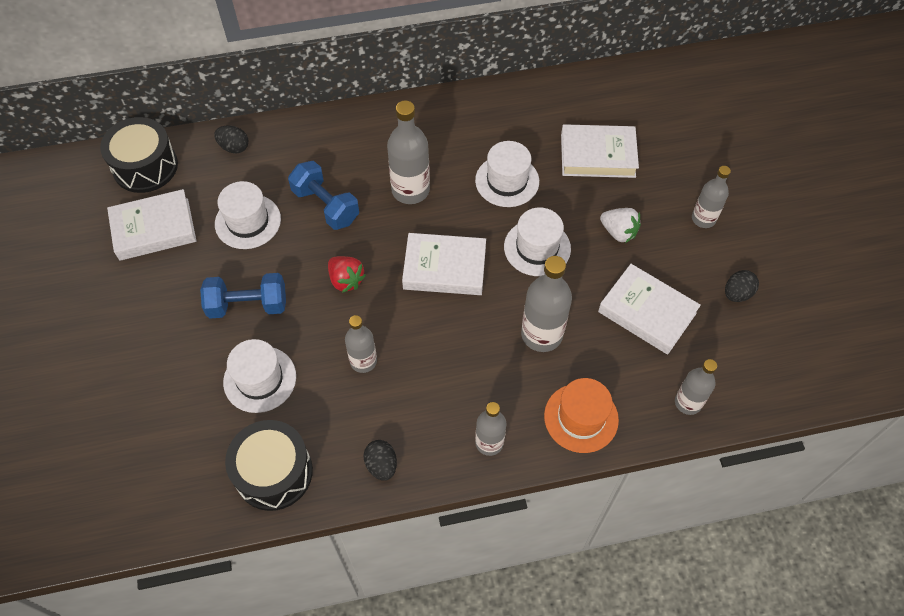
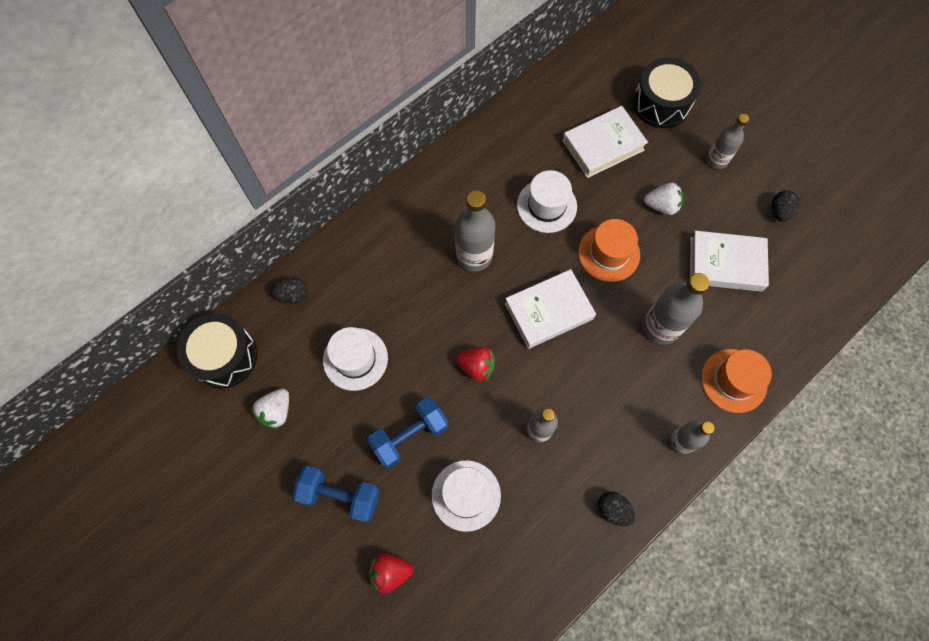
camera: 30 degrees left, 10 degrees up
(151, 404) = (390, 572): none -> red strawberry
(154, 229) = (276, 411): white book -> white strawberry
(274, 472) = (533, 568): black drum -> black drum (661, 103)
(326, 206) = (412, 308): blue dumbbell -> blue dumbbell (340, 495)
(537, 248) = (609, 253): white hat -> orange hat
(688, 402) = (800, 323): grey bottle -> none

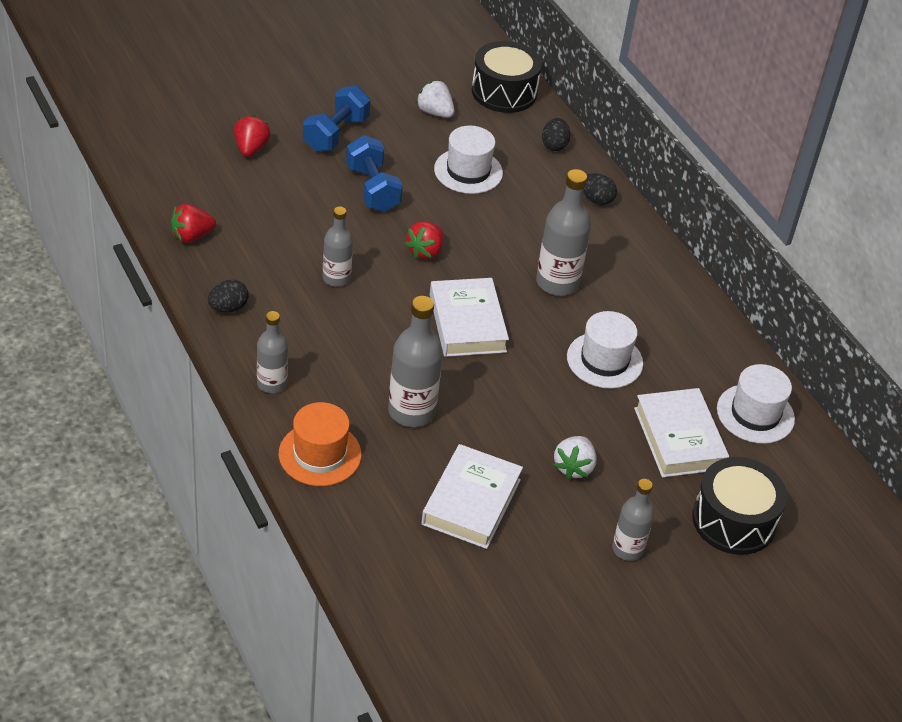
camera: 100 degrees right, 25 degrees down
(466, 495) = (296, 211): white hat -> white hat (755, 414)
(536, 580) = (191, 236): none -> red strawberry
(609, 253) = (523, 396): orange hat -> none
(779, 212) = (528, 588): black egg -> black egg (596, 199)

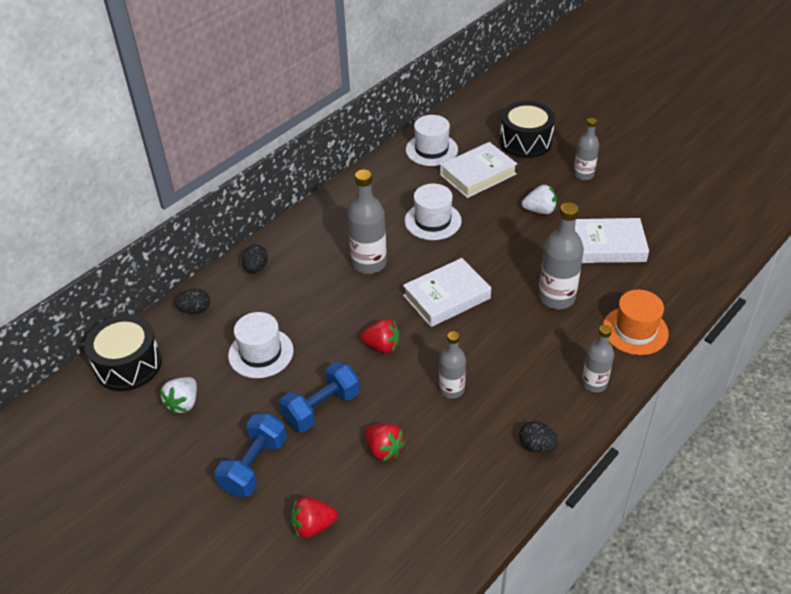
camera: 105 degrees left, 0 degrees up
(191, 236) = (468, 515): red strawberry -> red strawberry (384, 449)
(336, 134) = (254, 466): blue dumbbell -> blue dumbbell turned 75 degrees counterclockwise

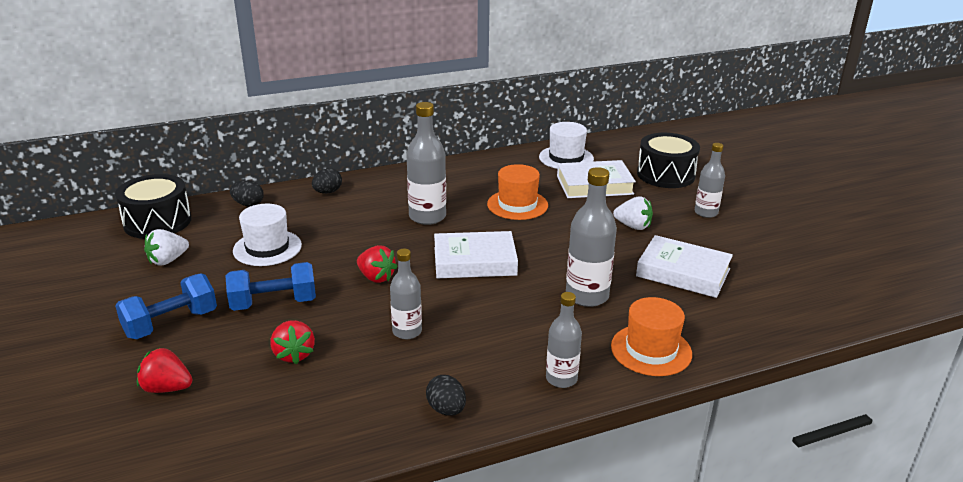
camera: 25 degrees right, 15 degrees down
(433, 221) = (517, 205): white hat -> orange hat

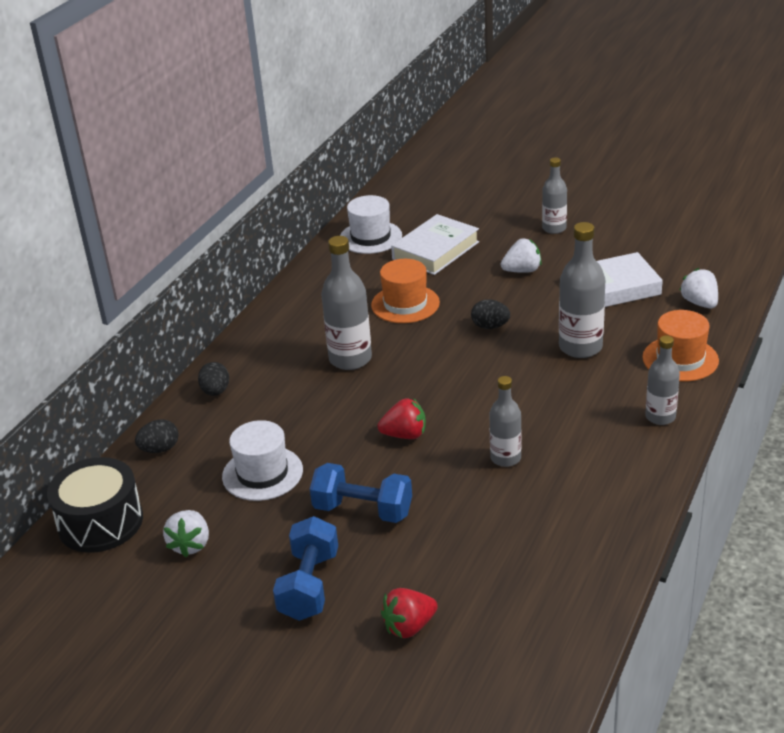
camera: 40 degrees left, 5 degrees up
(274, 303) = (363, 510): blue dumbbell -> blue dumbbell turned 75 degrees clockwise
(294, 354) = (456, 533): red strawberry -> none
(446, 409) = (627, 489): black egg -> black egg (490, 326)
(474, 261) = (457, 372): white book -> none
(665, 175) = (474, 210): black drum -> none
(739, 322) = (699, 303): none -> white strawberry

